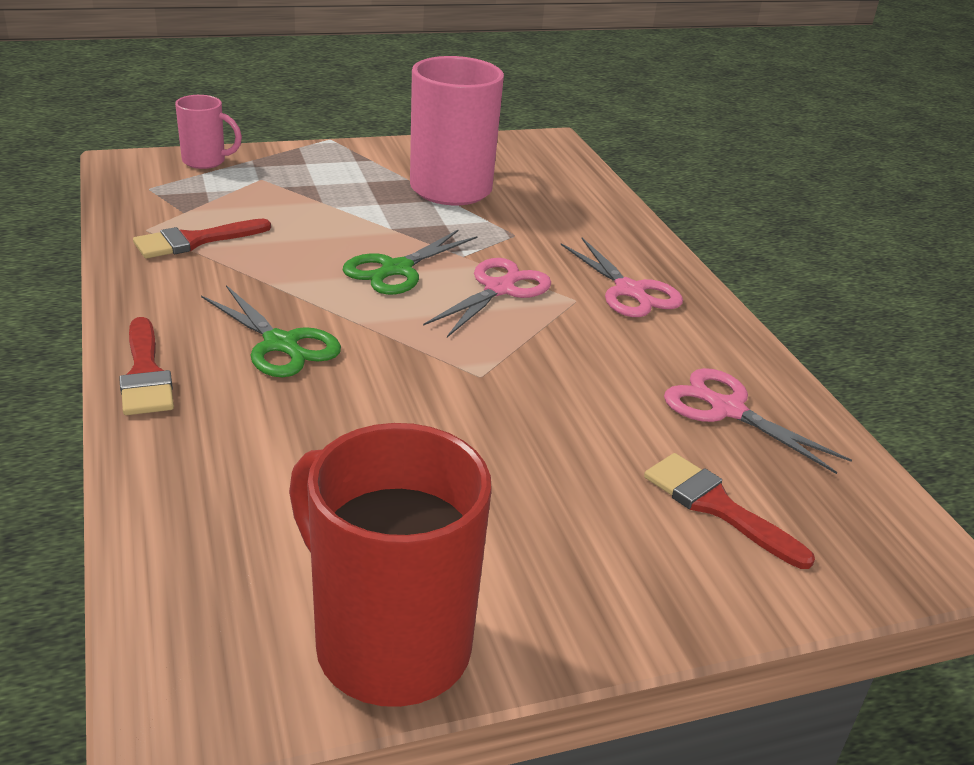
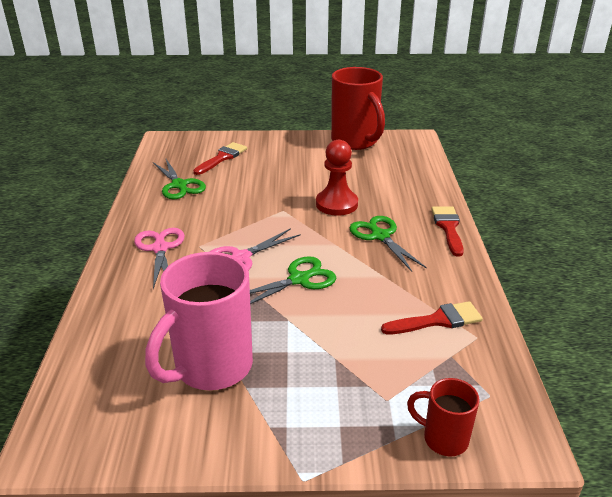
camera: 160 degrees left, 0 degrees up
(205, 161) = (443, 439): pink mug -> red mug
(379, 402) = (336, 204): none -> red pawn
(716, 506) = (222, 158): red brush -> red brush turned 120 degrees counterclockwise
(726, 409) = (179, 185): pink scissors -> green scissors

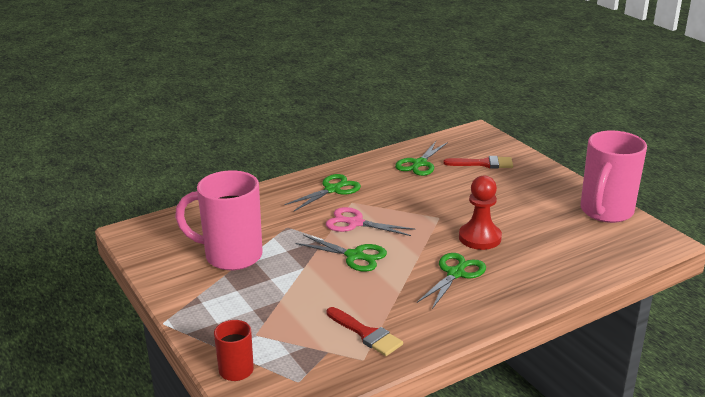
camera: 60 degrees right, 5 degrees down
(160, 248) = (333, 189): pink scissors -> green scissors
(355, 142) = (605, 212): red mug -> pink mug
(448, 227) = (512, 305): red brush -> none

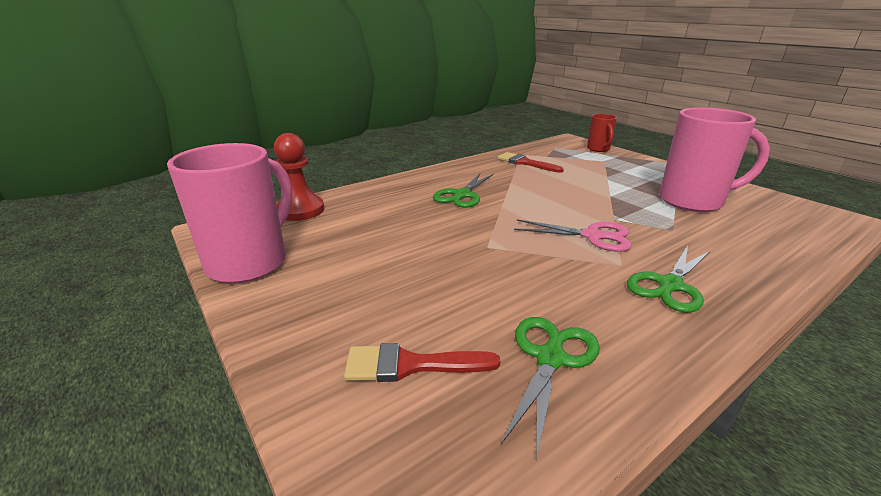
camera: 175 degrees right, 0 degrees up
(355, 256) = (567, 205): green scissors -> none
(480, 238) = (435, 225): red pawn -> red pawn (300, 210)

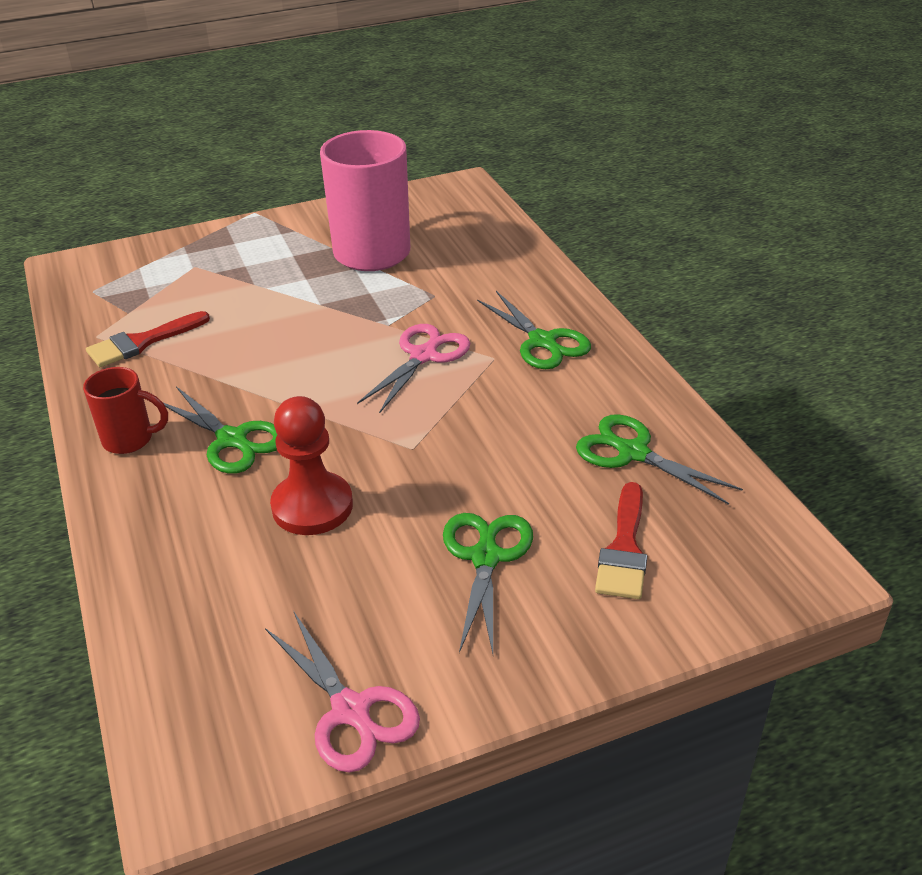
camera: 75 degrees left, 10 degrees up
(250, 262) = (351, 711): pink mug -> pink scissors
(300, 210) = (173, 654): red pawn -> red pawn (312, 506)
(385, 291) = (486, 557): none -> green scissors
(598, 149) = (141, 254): red mug -> red mug (130, 440)

